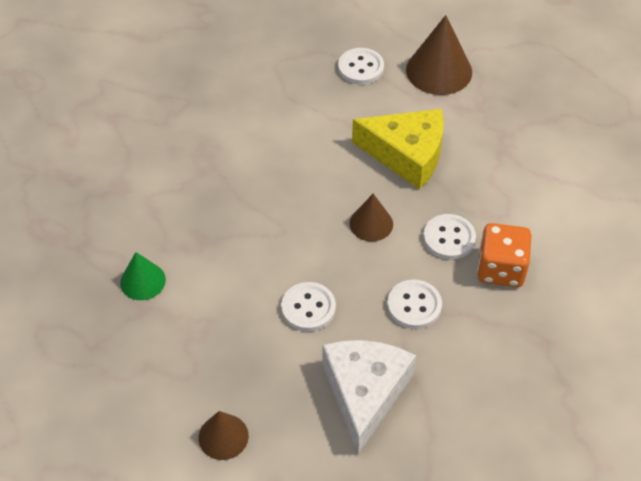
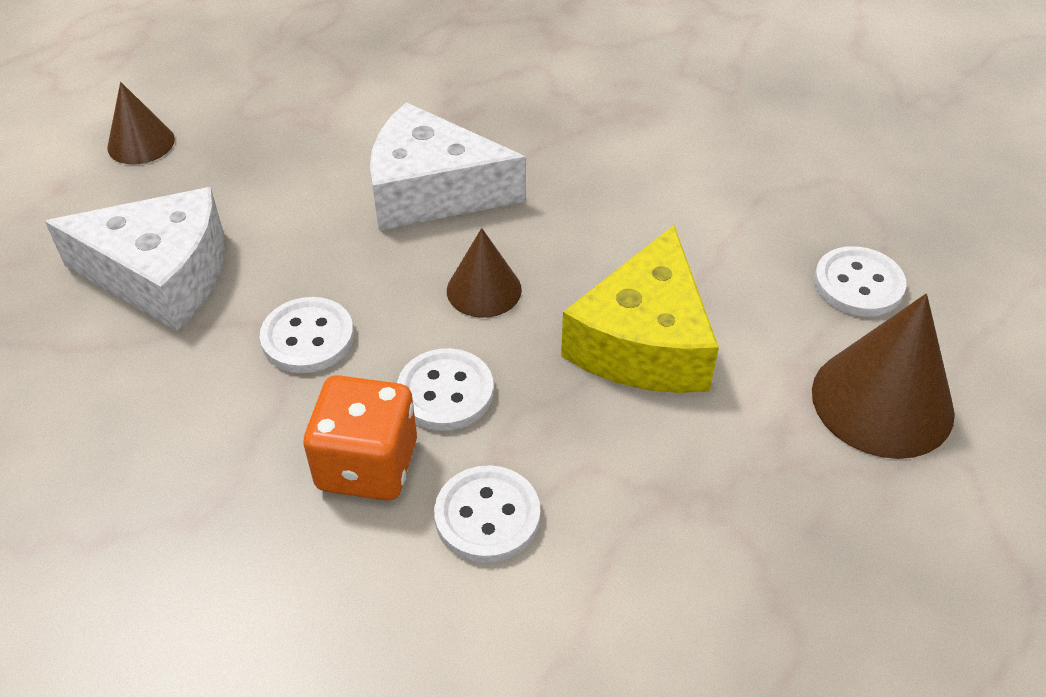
camera: 90 degrees right, 5 degrees down
(143, 281) = (397, 69): green cone -> none
(282, 253) = (431, 191): none -> white cheese
(308, 308) = (326, 217): white button -> white button (487, 516)

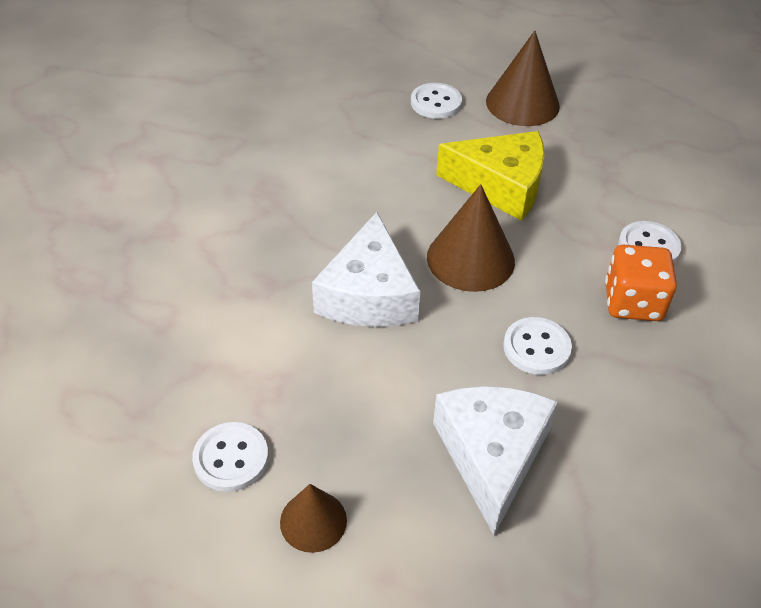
camera: 95 degrees left, 0 degrees up
(445, 392) = (565, 271): white button -> white button (231, 458)
(484, 290) = (470, 258): brown cone -> brown cone, size x1.69

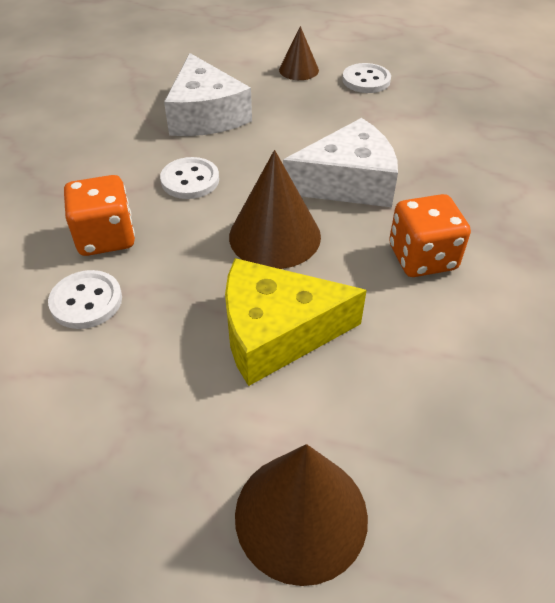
camera: 160 degrees right, 0 degrees up
(354, 205) = (422, 258): none -> orange dice
(368, 294) = (348, 182): white cheese -> white cheese turned 90 degrees clockwise
(436, 103) = (436, 462): white button -> none

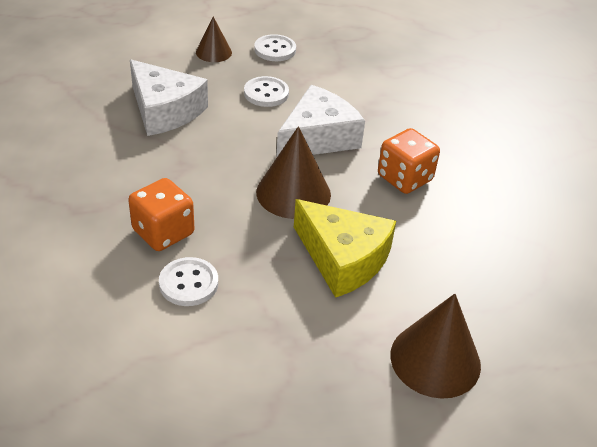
camera: 30 degrees left, 5 degrees down
(190, 180) = (195, 168): white button -> white button (266, 93)
(276, 332) = (343, 259): yellow cheese -> yellow cheese turned 105 degrees counterclockwise

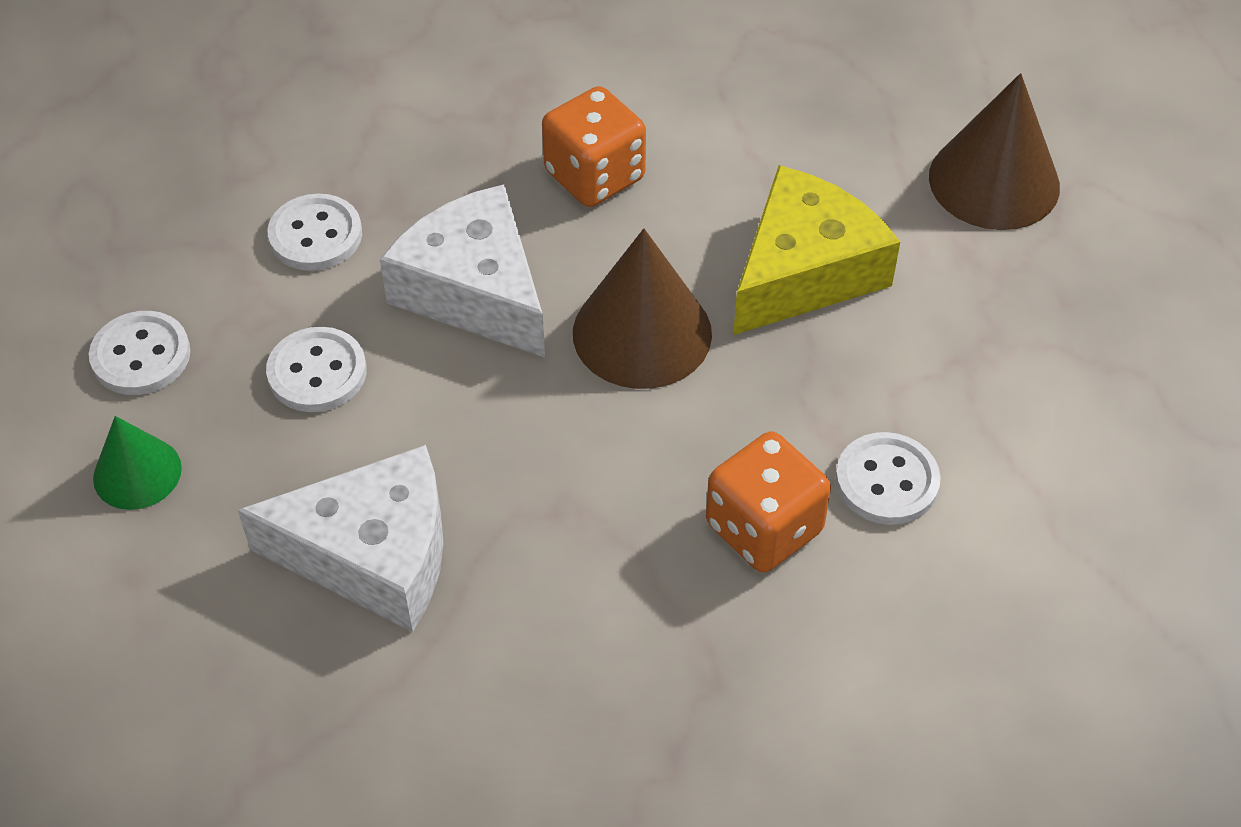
camera: 85 degrees left, 10 degrees up
(164, 110) = (373, 555): white cheese -> white cheese turned 45 degrees clockwise
(213, 52) = (137, 473): brown cone -> green cone
(348, 90) = (315, 235): none -> white button

